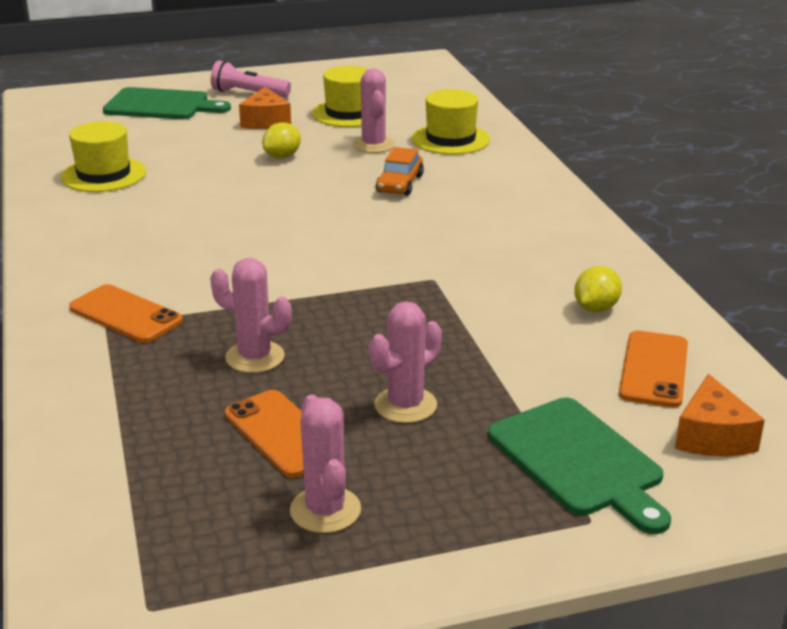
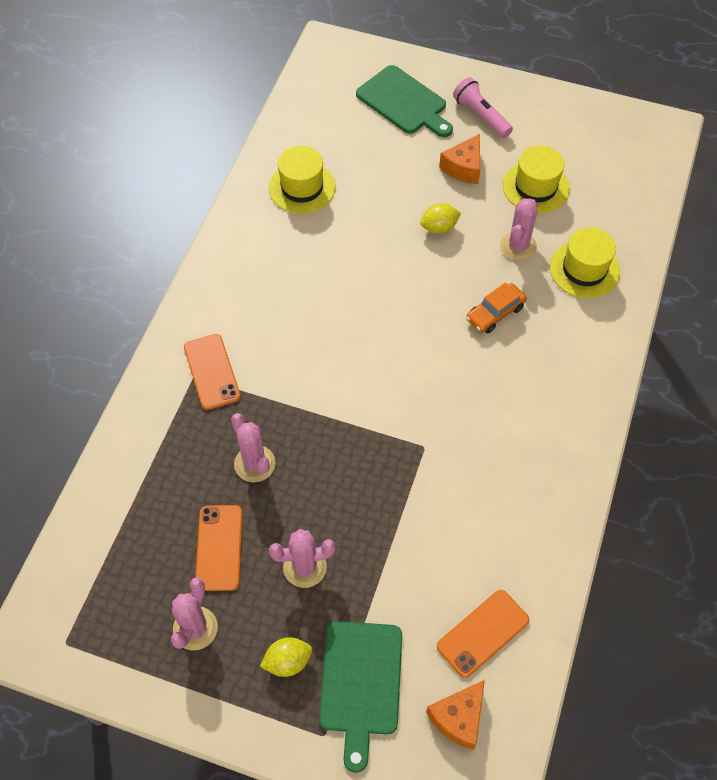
camera: 35 degrees right, 30 degrees up
(595, 308) = (503, 547): yellow lemon -> yellow lemon (287, 661)

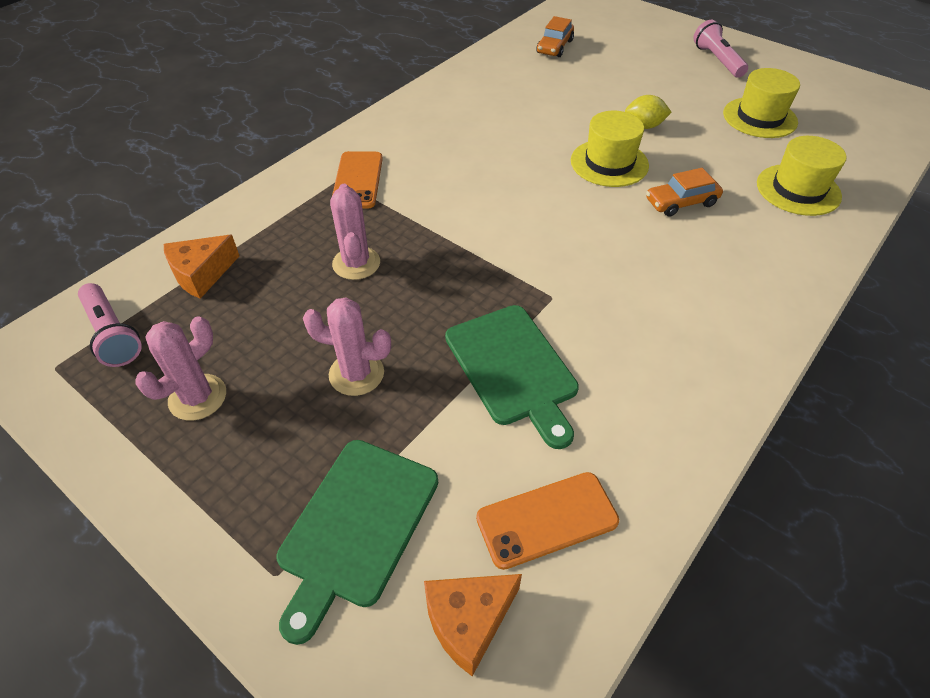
camera: 20 degrees right, 10 degrees down
(93, 598) = (113, 334): none -> pink flashlight
(219, 547) = (273, 327): orange phone -> none
(287, 661) = (280, 468): yellow lemon -> none
(302, 187) = (518, 74): yellow hat -> yellow hat (609, 163)
(322, 137) = (554, 47): none -> orange car
(404, 102) = (643, 39): green cutting board -> green cutting board (513, 368)
(463, 167) = (686, 90): orange cheese -> orange cheese (201, 274)
(518, 246) = (725, 156): pink cactus -> none

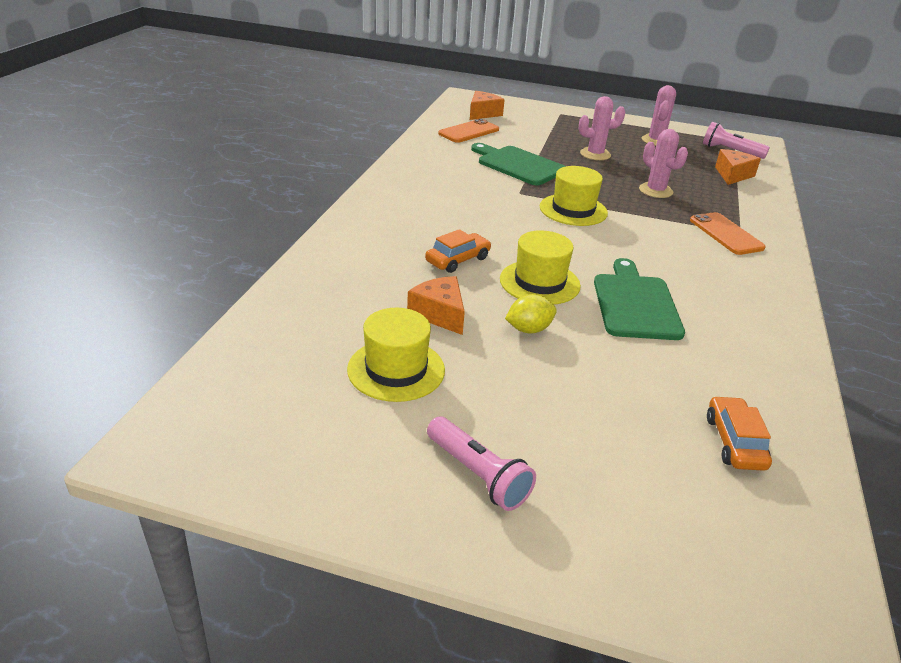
camera: 155 degrees right, 15 degrees down
(357, 526) = (543, 123): green cutting board -> green cutting board (635, 304)
(716, 151) = (440, 314): none -> orange cheese
(798, 190) = (350, 288): yellow hat -> yellow hat (573, 210)

